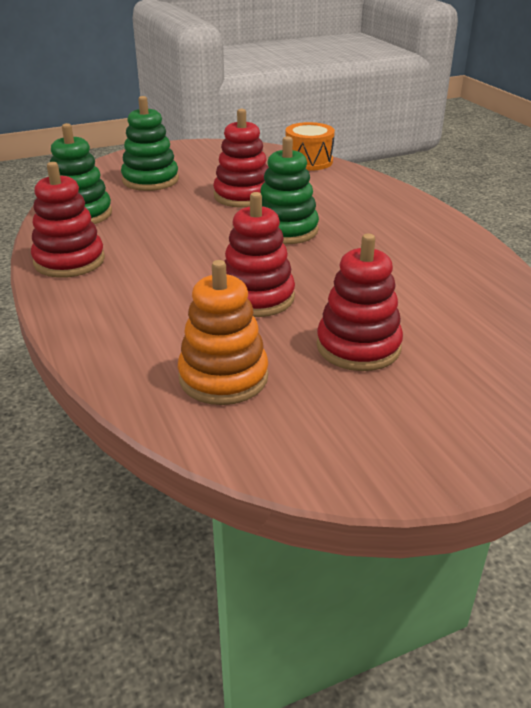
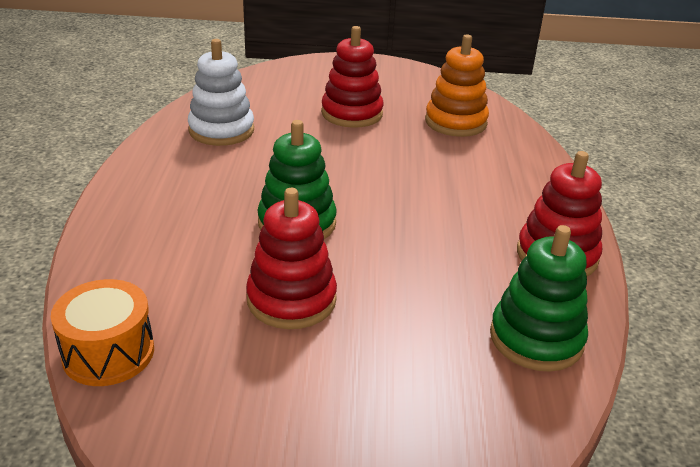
camera: 155 degrees left, 0 degrees up
(150, 180) = (403, 395): green stacking toy -> none
(256, 297) = (392, 163): red stacking toy -> none
(453, 281) = (221, 130): none -> white stacking toy

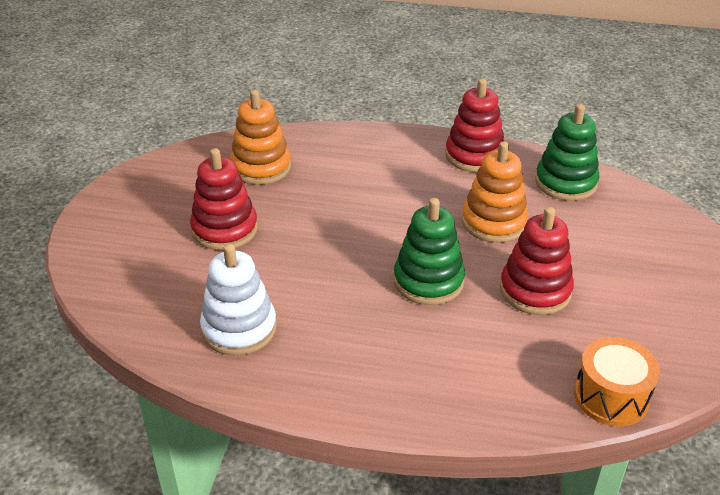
camera: 80 degrees left, 5 degrees up
(417, 270) = (494, 222): none -> orange stacking toy

